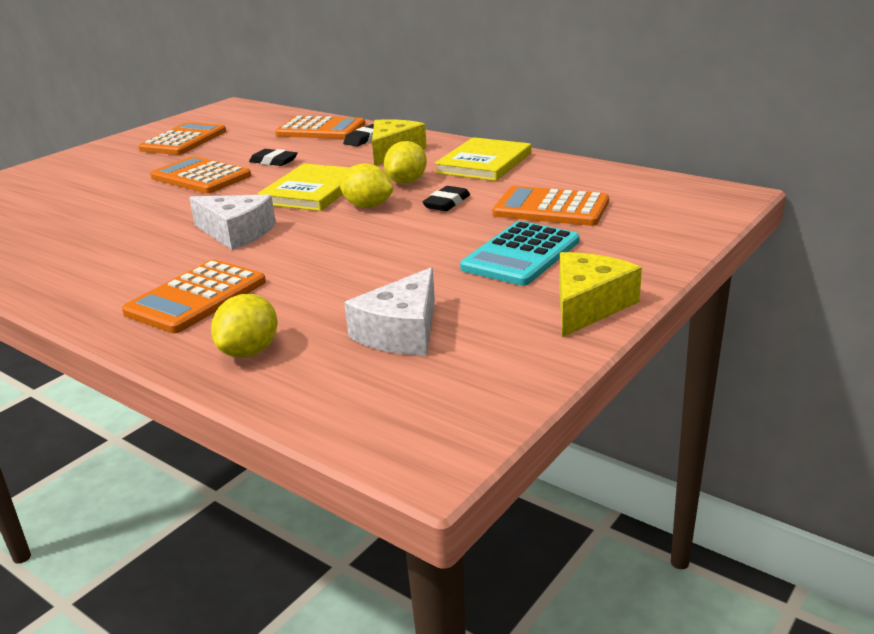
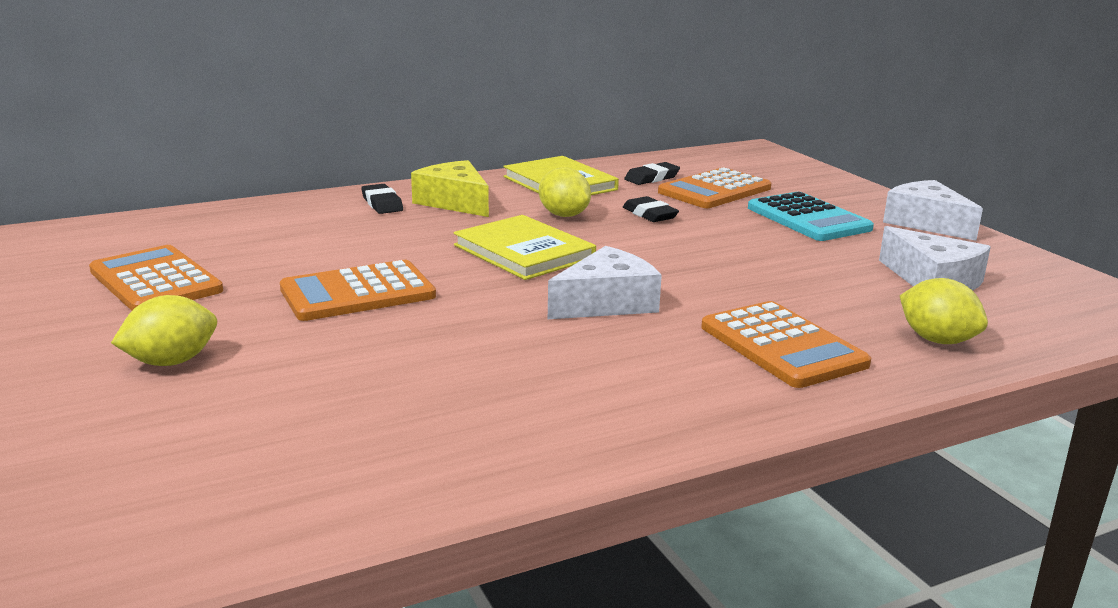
camera: 65 degrees left, 5 degrees down
(273, 161) = (375, 251): black eraser -> black eraser (652, 178)
(321, 130) = (296, 213): orange calculator -> none
(367, 206) = (612, 240): yellow lemon -> yellow lemon (171, 362)
(588, 305) = (926, 223): yellow cheese -> white cheese

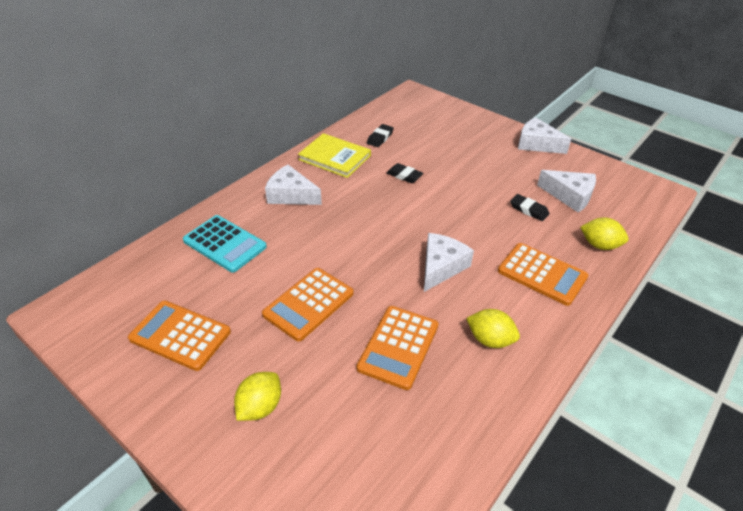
camera: 25 degrees left, 20 degrees up
(382, 203) = (249, 209): black eraser -> black eraser (529, 210)
(455, 202) = (291, 195): yellow cheese -> white cheese
(524, 252) = (366, 233): yellow book -> none
(564, 215) = (361, 190): yellow lemon -> yellow lemon (490, 340)
(714, 190) = (420, 141): orange calculator -> orange calculator (398, 347)
(808, 218) = (482, 156): turquoise calculator -> turquoise calculator (225, 244)

